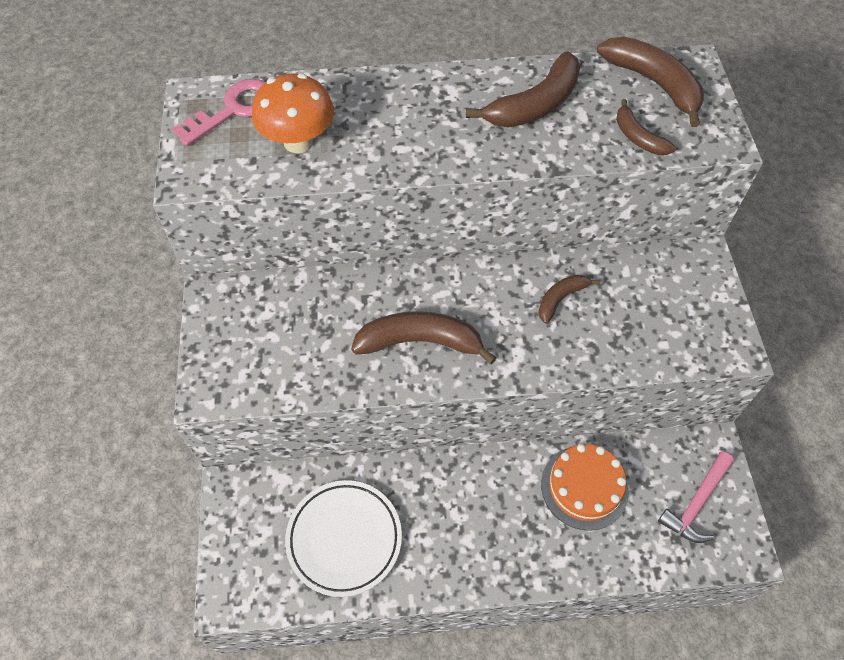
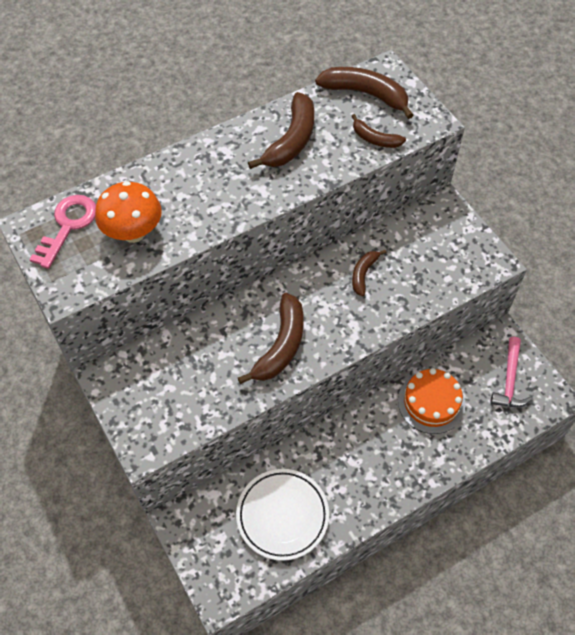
camera: 25 degrees left, 0 degrees up
(420, 342) = (281, 346): brown banana -> brown banana turned 135 degrees clockwise

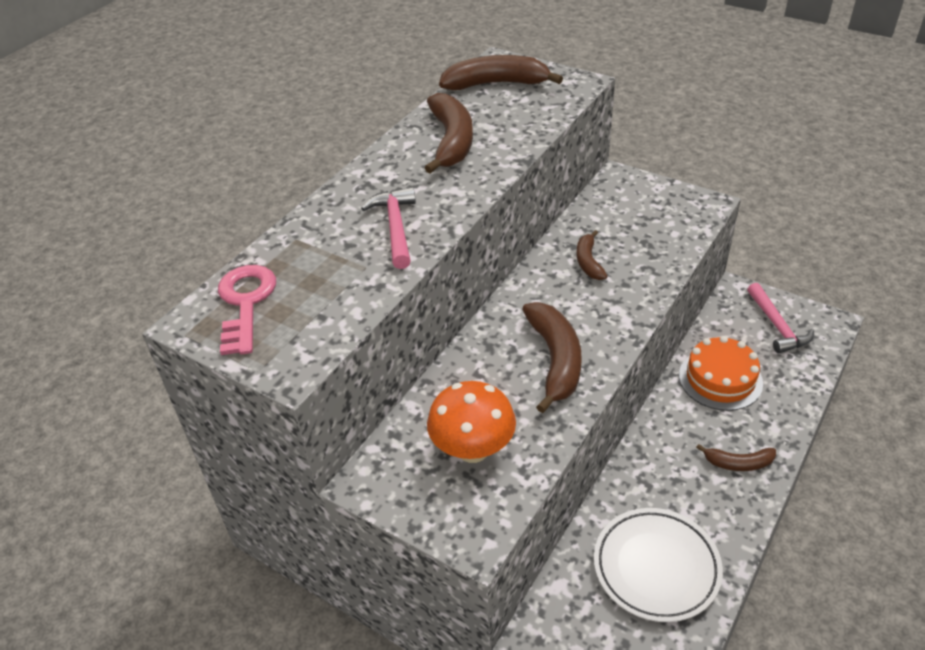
camera: 25 degrees left, 15 degrees down
(133, 232) = (335, 279): orange mushroom -> orange mushroom (473, 449)
(200, 205) = (395, 227): none -> pink hammer
(375, 139) = (537, 112): brown banana -> brown banana (738, 463)

